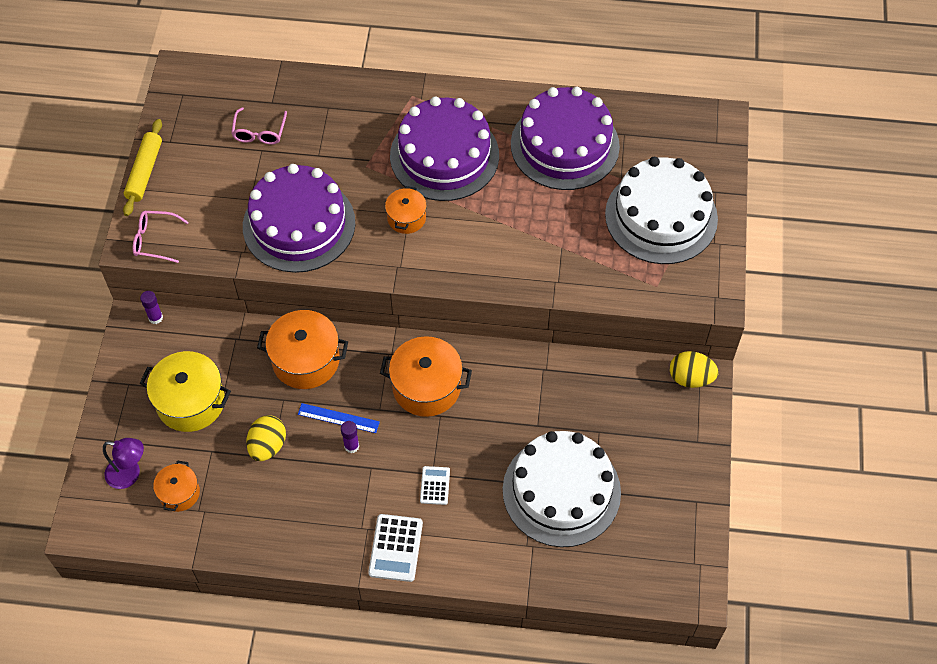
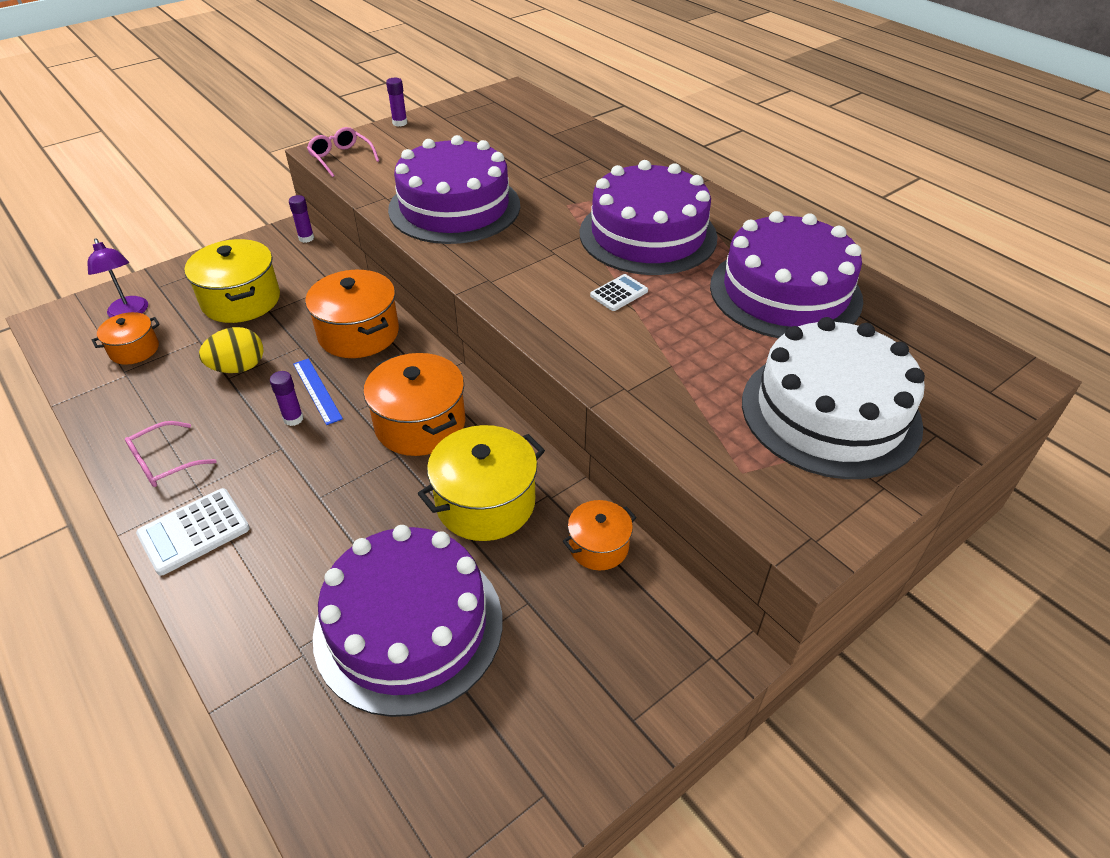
camera: 45 degrees right, 15 degrees down
(144, 172) = (400, 123): yellow rolling pin -> purple glue stick
(259, 132) = (514, 144): pink glasses -> pink glasses (164, 462)
(406, 218) = (549, 254): orange pot -> orange pot (598, 546)
(435, 485) = (306, 509): white calculator -> white calculator (619, 293)
(518, 400) = (485, 502): none -> yellow pot
(561, 491) = (409, 626): white cake -> purple cake
(690, 378) = (708, 639): yellow egg -> none

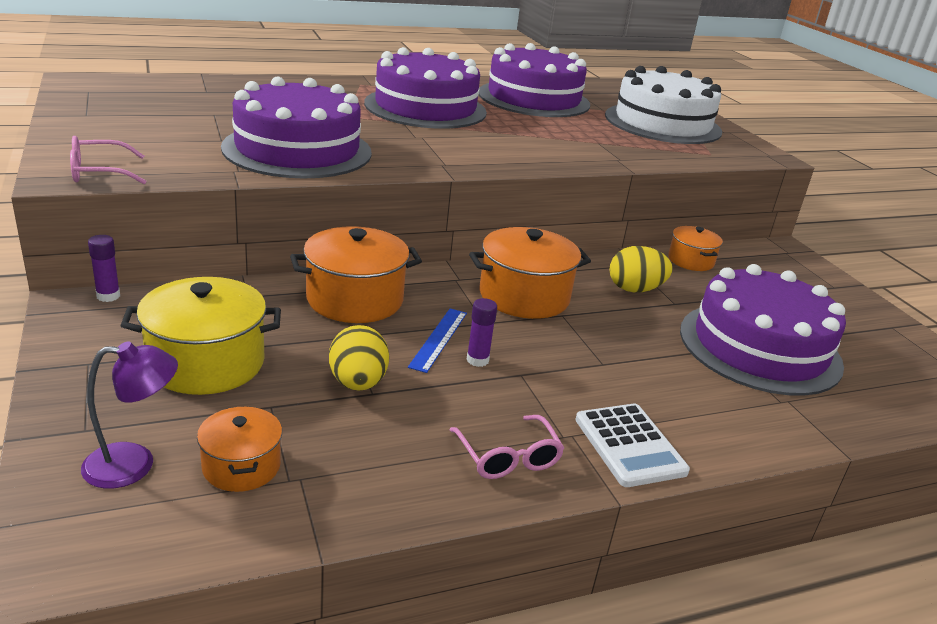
camera: 75 degrees left, 15 degrees down
(317, 390) = (438, 339): blue ruler -> blue ruler turned 60 degrees counterclockwise
(400, 123) = (58, 132): purple glue stick -> none
(485, 502) = (635, 289): yellow pot -> yellow egg
(619, 293) = (500, 133): white calculator -> none

